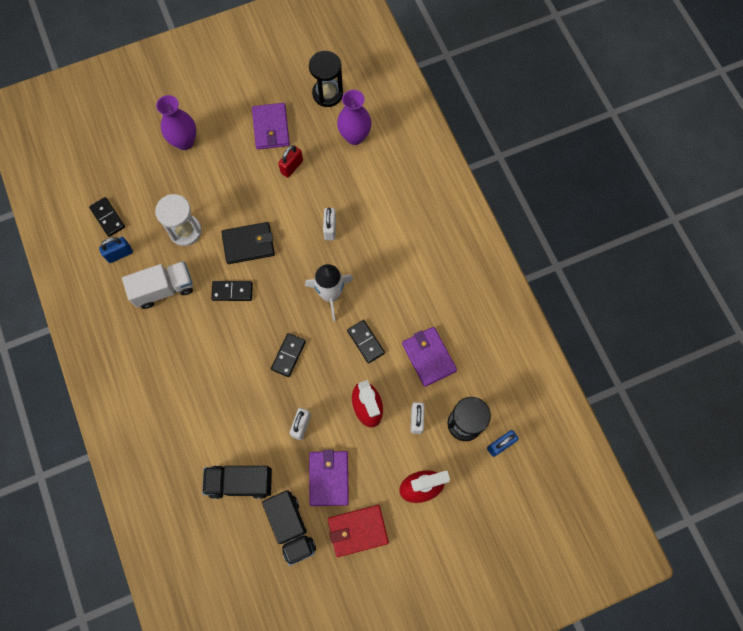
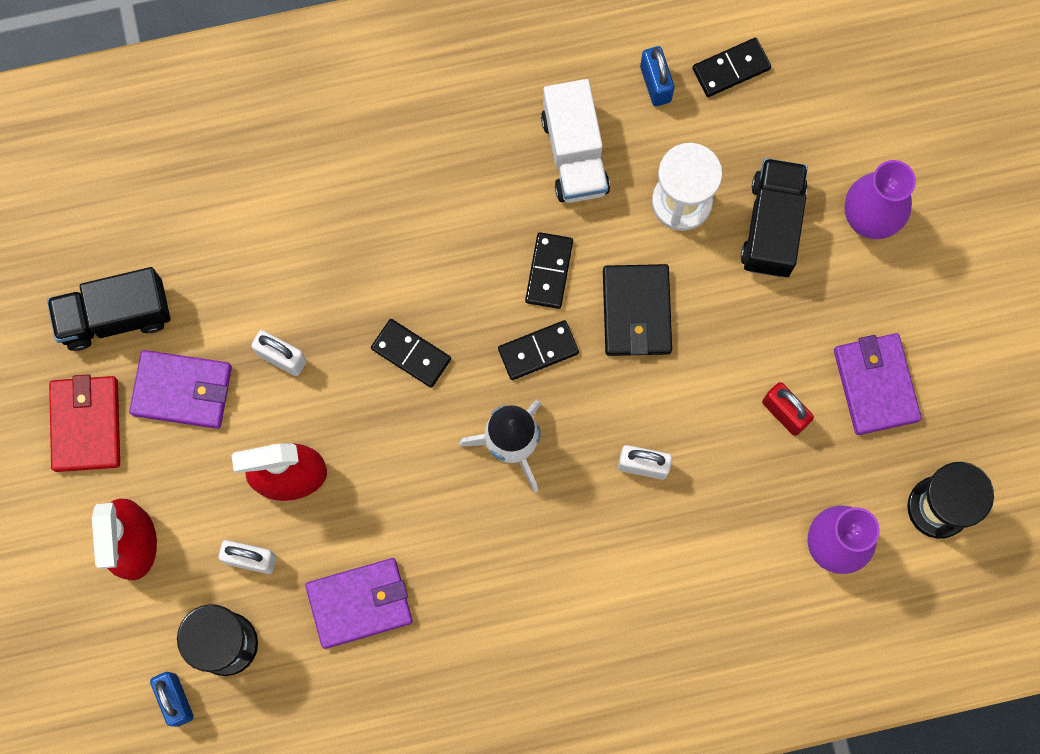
camera: 100 degrees right, 5 degrees up
(240, 482) = (207, 244): black truck -> black truck (772, 226)
(271, 128) = (876, 385): purple wallet -> purple wallet turned 75 degrees clockwise
(365, 342) = (410, 494): black domino -> black domino (538, 351)

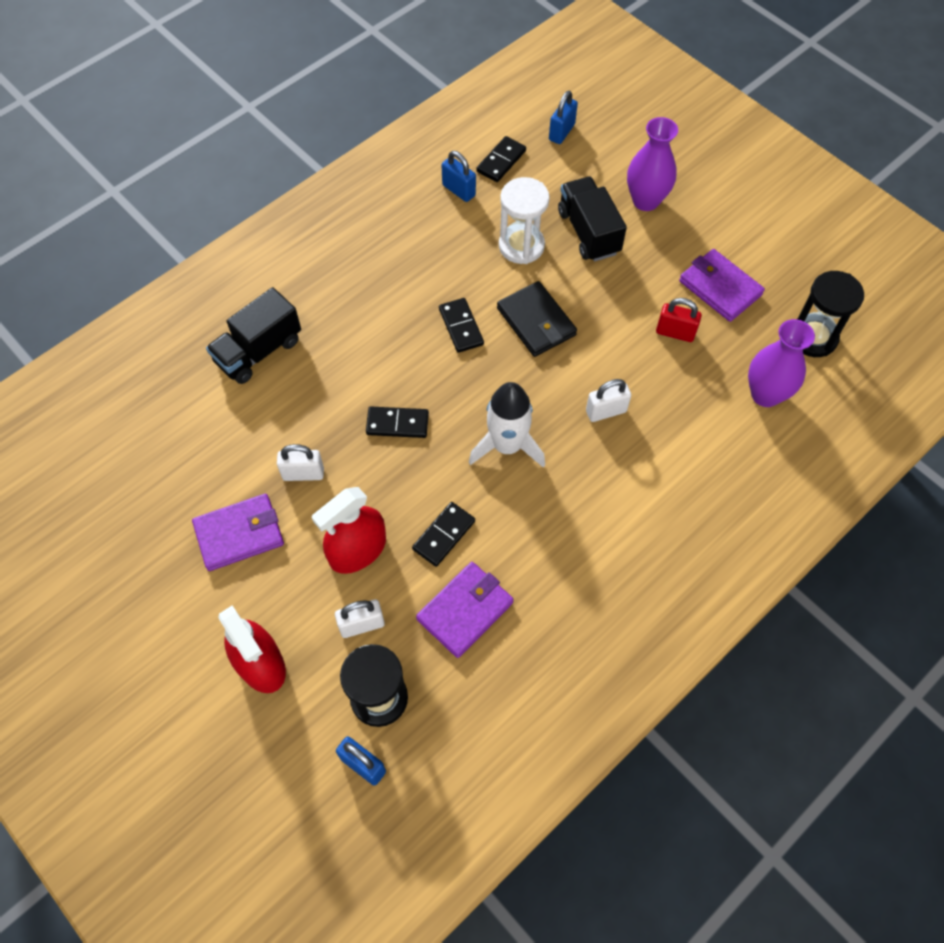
camera: 30 degrees left, 15 degrees down
(86, 425) = (175, 597): red wallet -> none
(115, 316) = (158, 510): black truck -> black truck (258, 351)
(538, 351) = (485, 377): black domino -> black domino (443, 535)
(574, 154) = (432, 252): white truck -> none
(831, 65) = (561, 132): none -> blue padlock

